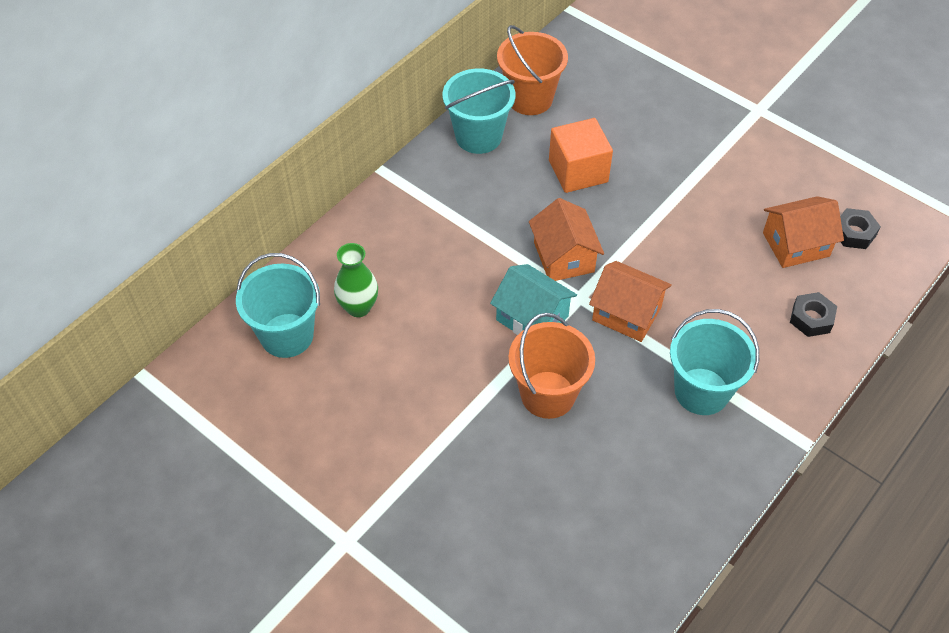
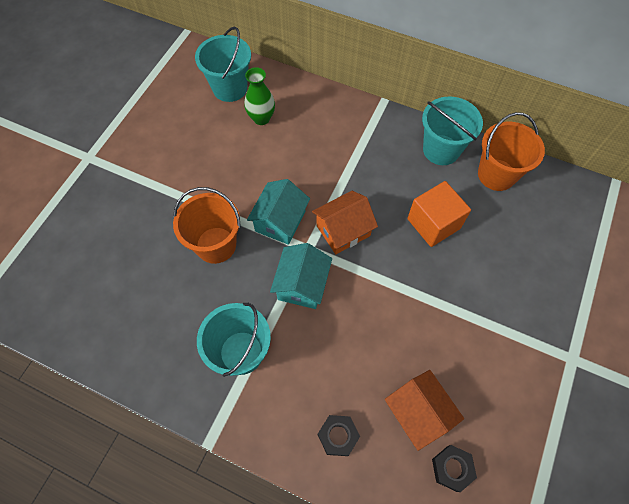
camera: 75 degrees right, 10 degrees up
(626, 313) = (302, 284): orange house -> turquoise house

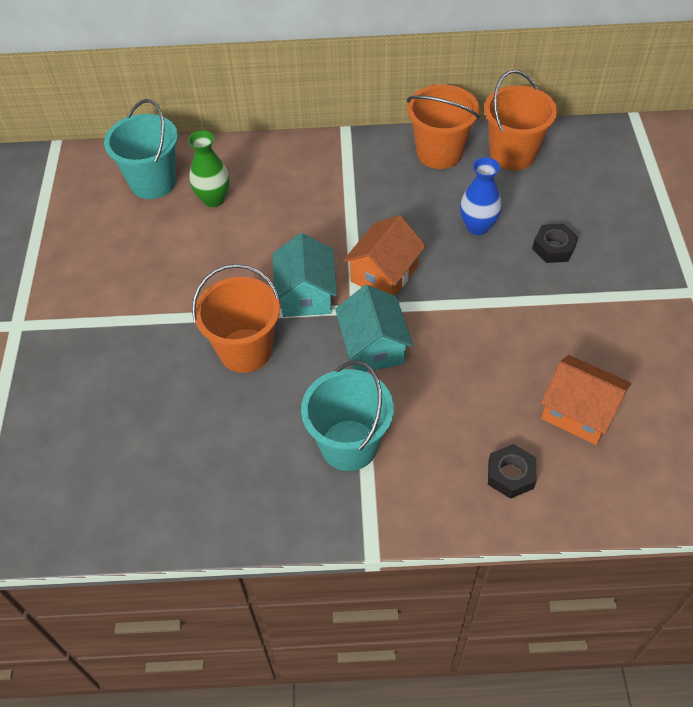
camera: 25 degrees left, 10 degrees down
(433, 223) = (477, 227): orange cube -> blue vase
(441, 150) = (439, 153): turquoise bucket -> orange bucket
(452, 468) = (646, 446): black nut -> black nut (553, 247)

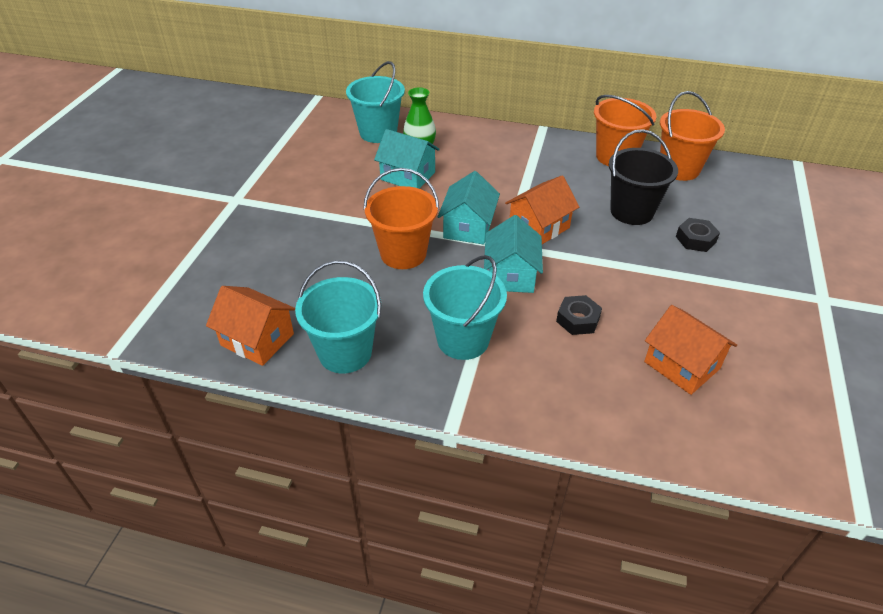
camera: 15 degrees right, 10 degrees down
(123, 510) = (257, 339): none -> orange house
(212, 239) = (407, 176): none -> turquoise house
(227, 498) = (345, 353): none -> turquoise bucket
(477, 227) = (631, 211): blue vase -> black bucket
(510, 474) = (601, 398): black nut -> black nut (578, 319)

